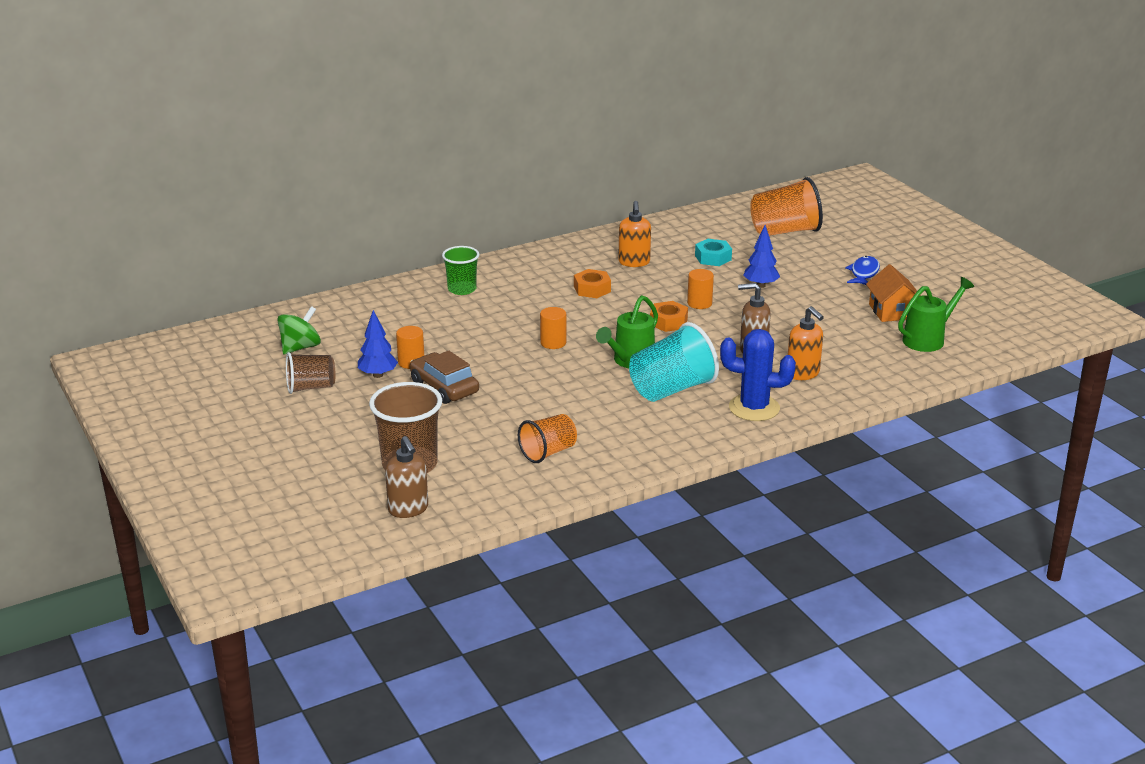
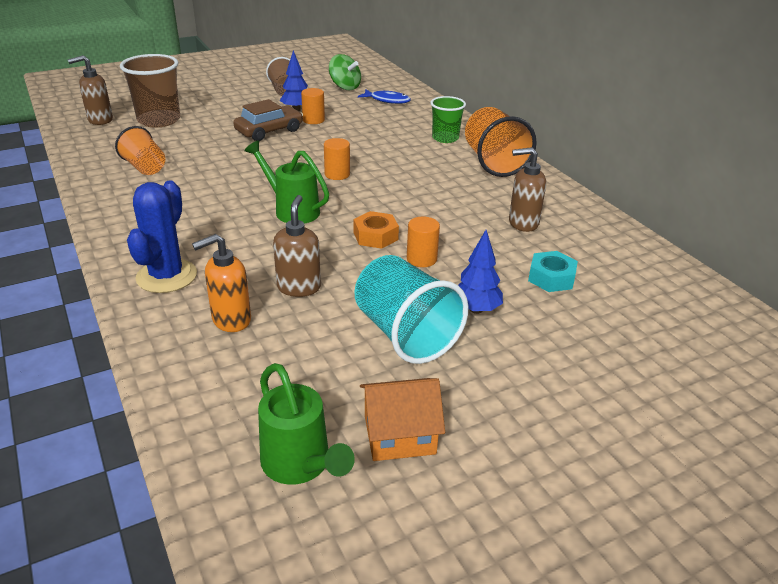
camera: 90 degrees right, 5 degrees up
(592, 289) = (452, 197): orange nut -> none
(634, 262) = (523, 223): orange soap dispenser -> brown soap dispenser
(671, 389) = (227, 229): turquoise cup -> turquoise cup (405, 334)
(784, 231) = (664, 350): orange cup -> orange cup (493, 162)
(864, 273) = (535, 420): blue fish -> blue fish (387, 100)

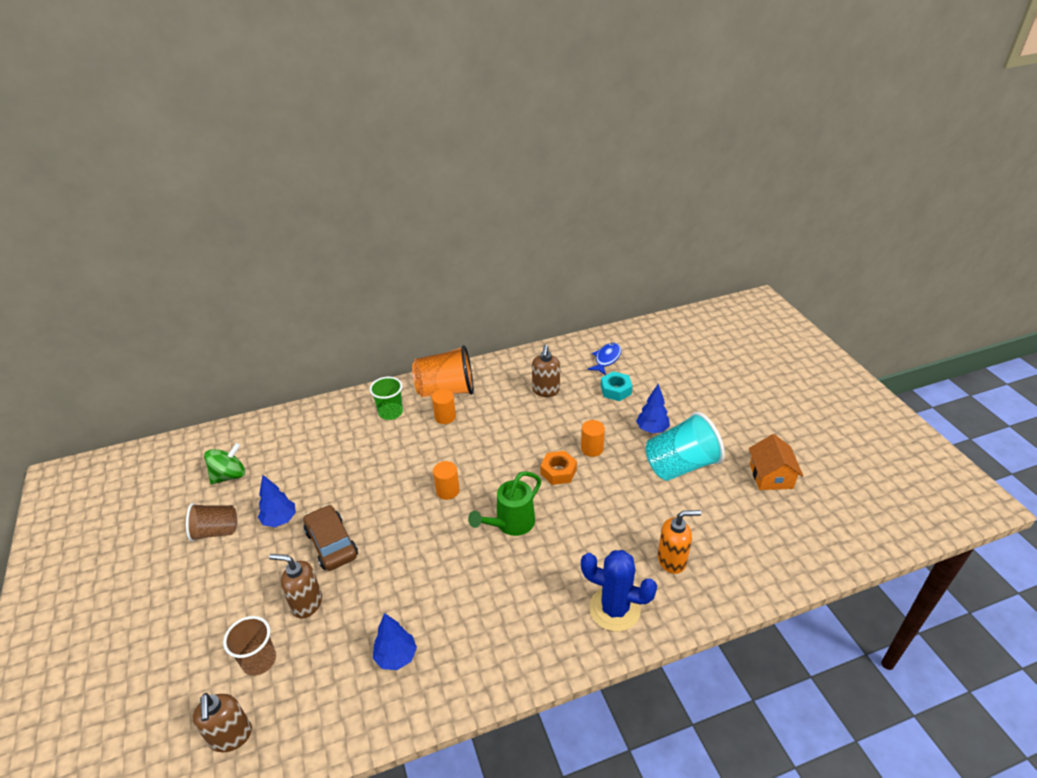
camera: 80 degrees left, 5 degrees up
(145, 167) = (396, 657): orange cup -> blue tree
(159, 120) = (259, 660): brown cup -> brown cup, size x0.63
(231, 320) = (672, 560): orange soap dispenser -> orange soap dispenser turned 75 degrees counterclockwise
(299, 287) = (629, 520): brown soap dispenser -> brown soap dispenser (306, 603)
(300, 465) = (803, 520): green watering can -> none
(313, 120) = (315, 505): orange cylinder -> orange cylinder (445, 417)
(387, 100) = (285, 444): blue fish -> blue fish (606, 359)

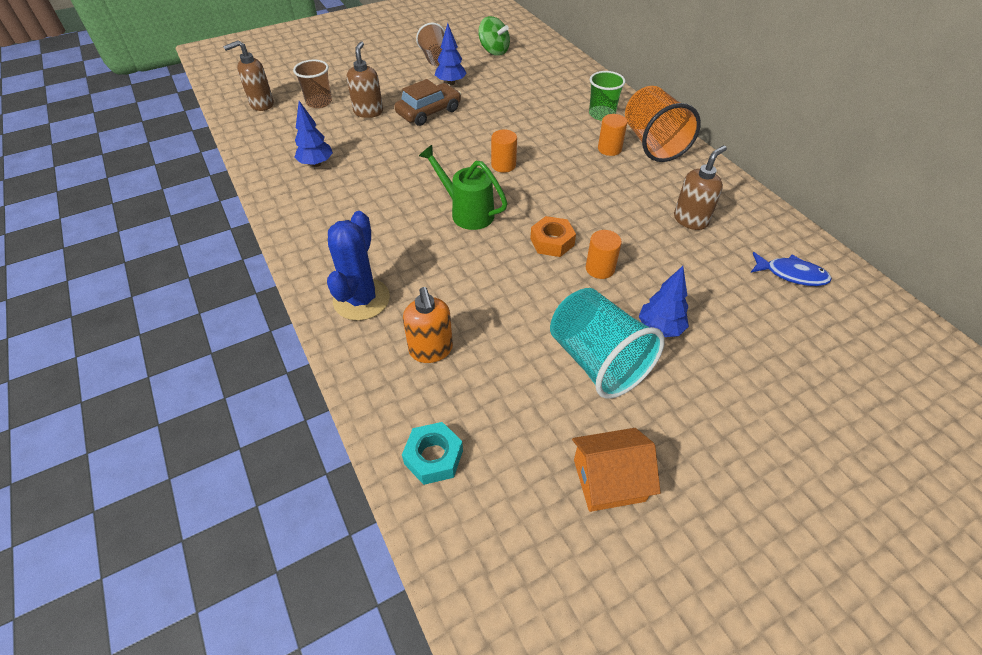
camera: 80 degrees right, 10 degrees up
(546, 391) = (690, 220): brown soap dispenser -> brown soap dispenser turned 135 degrees clockwise
(616, 390) = (726, 287): turquoise nut -> turquoise nut (433, 457)

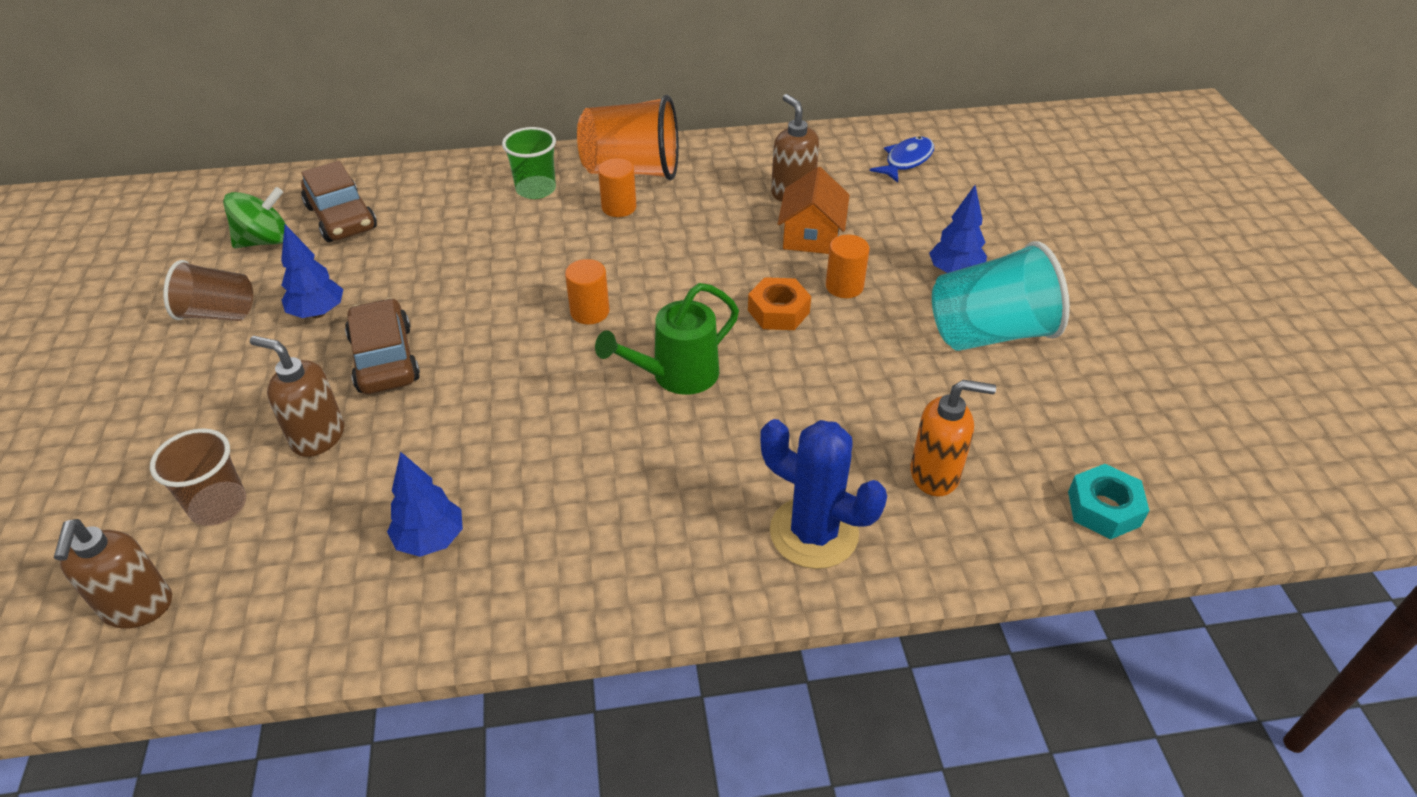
camera: 70 degrees left, 5 degrees down
(527, 64) = (341, 217): none -> brown car
(609, 480) = (1146, 373): orange house -> orange house (811, 235)

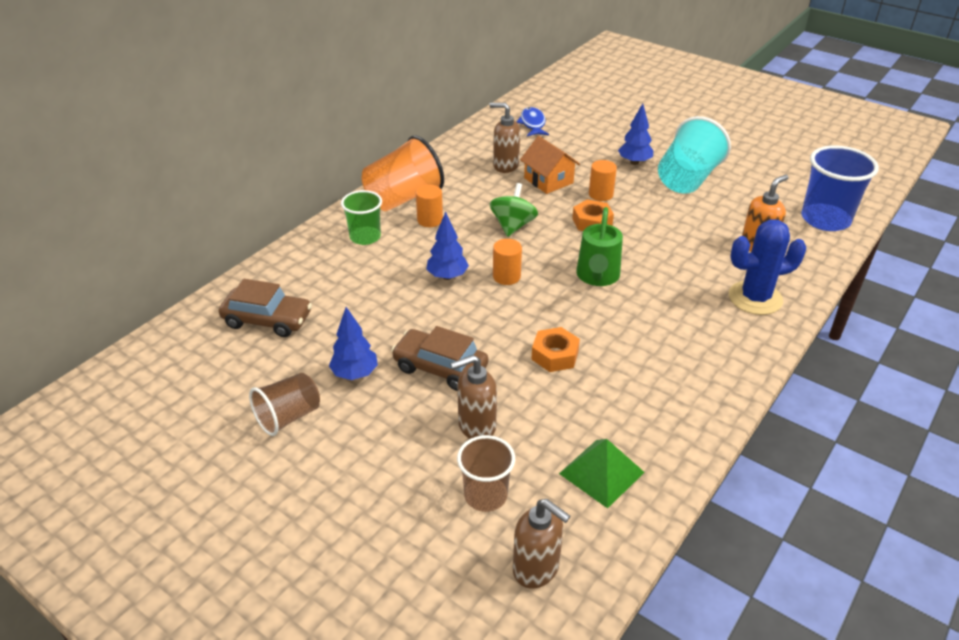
camera: 45 degrees left, 5 degrees down
(265, 241) = (238, 362): green spinning top -> green spinning top (513, 226)
(330, 574) = (601, 472): none -> green pyramid
(430, 540) = (618, 421): blue tree -> blue tree (447, 276)
(494, 425) = (555, 355): none -> orange nut
(1104, 509) = (825, 219): turquoise nut -> blue cup

